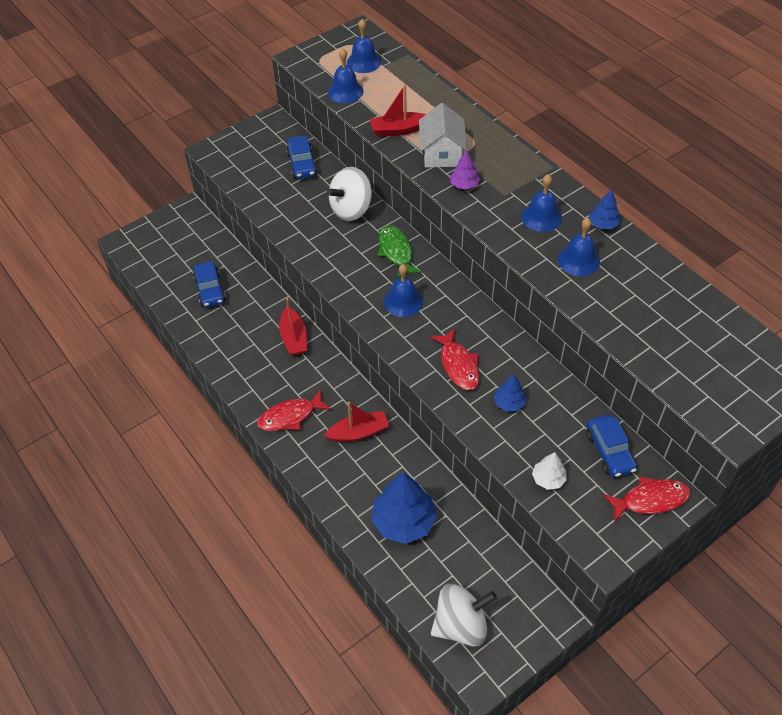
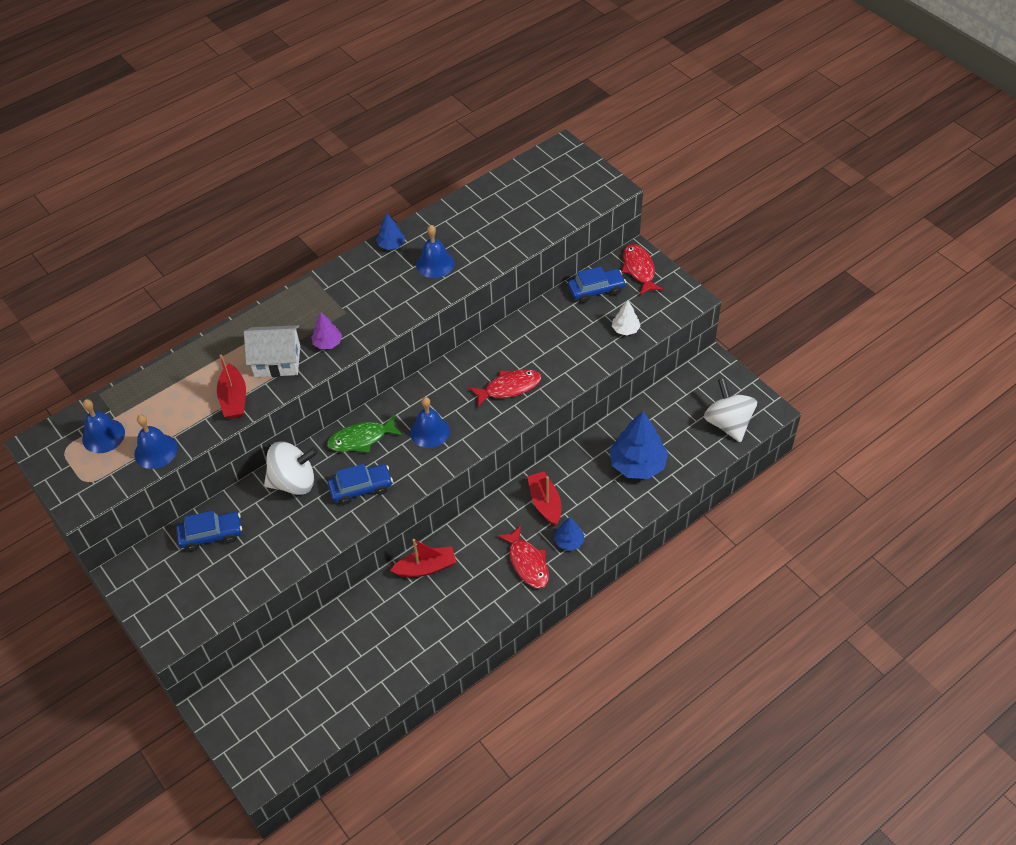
camera: 90 degrees left, 0 degrees up
(210, 290) = (350, 661): blue car -> blue car (361, 488)
(351, 209) = (294, 482): white spinning top -> white spinning top turned 60 degrees counterclockwise
(509, 403) = (550, 352): blue tree -> blue tree (569, 541)
(541, 217) = (378, 286): blue bell -> none

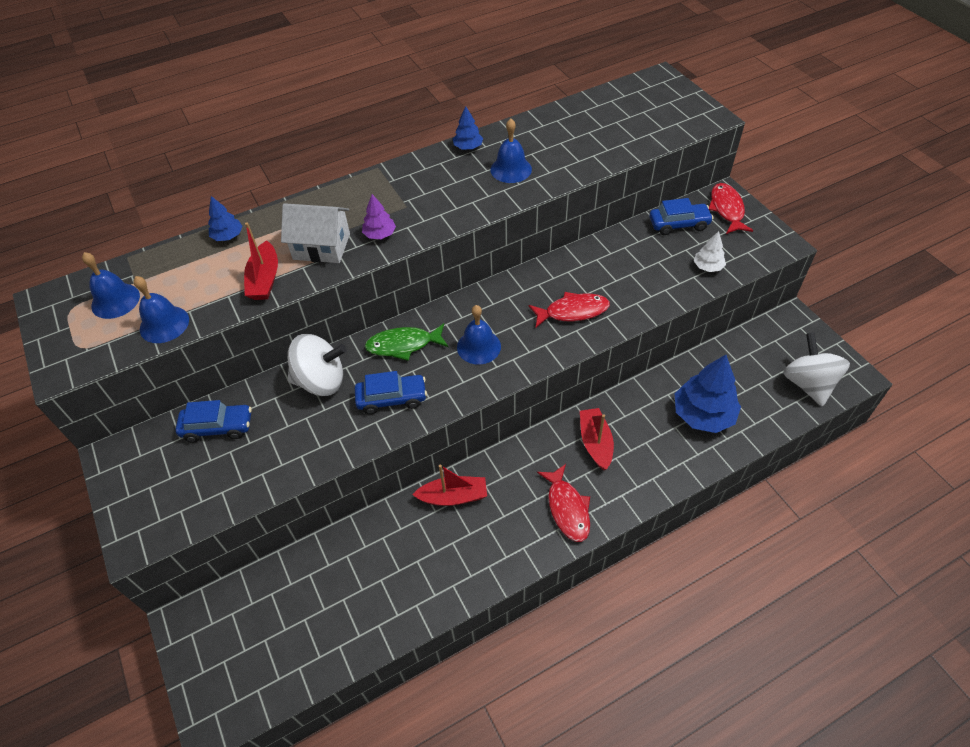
camera: 10 degrees right, 0 degrees up
(569, 541) = (617, 491): blue tree -> blue tree (228, 236)

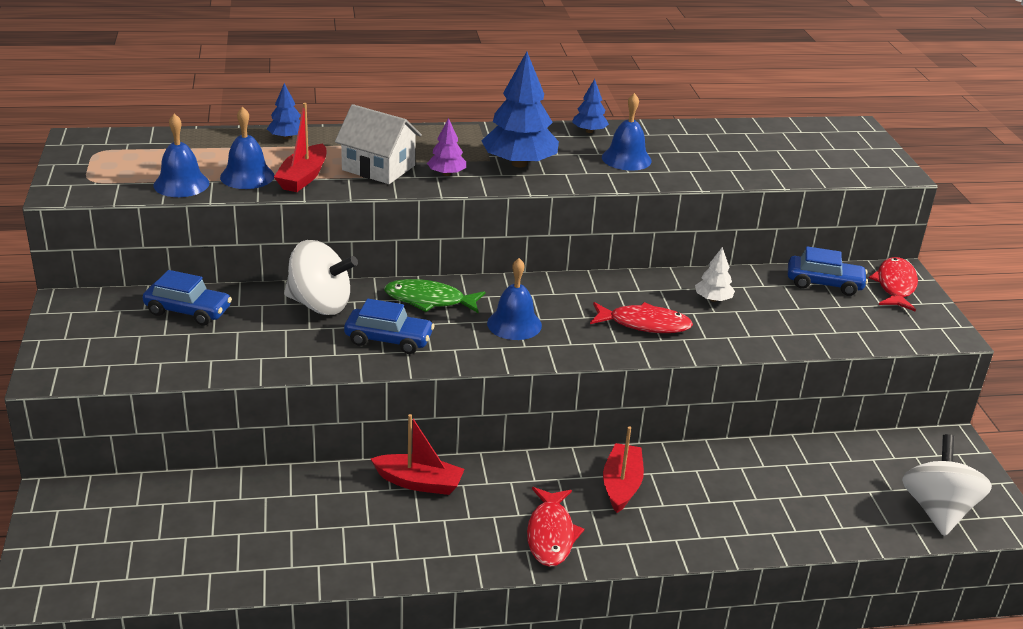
camera: 15 degrees right, 20 degrees down
(115, 300) = (145, 156): blue bell -> blue bell (247, 176)
(703, 415) = (776, 499): blue tree -> blue tree (519, 163)
(707, 267) = (838, 329): white tree -> white tree (713, 299)

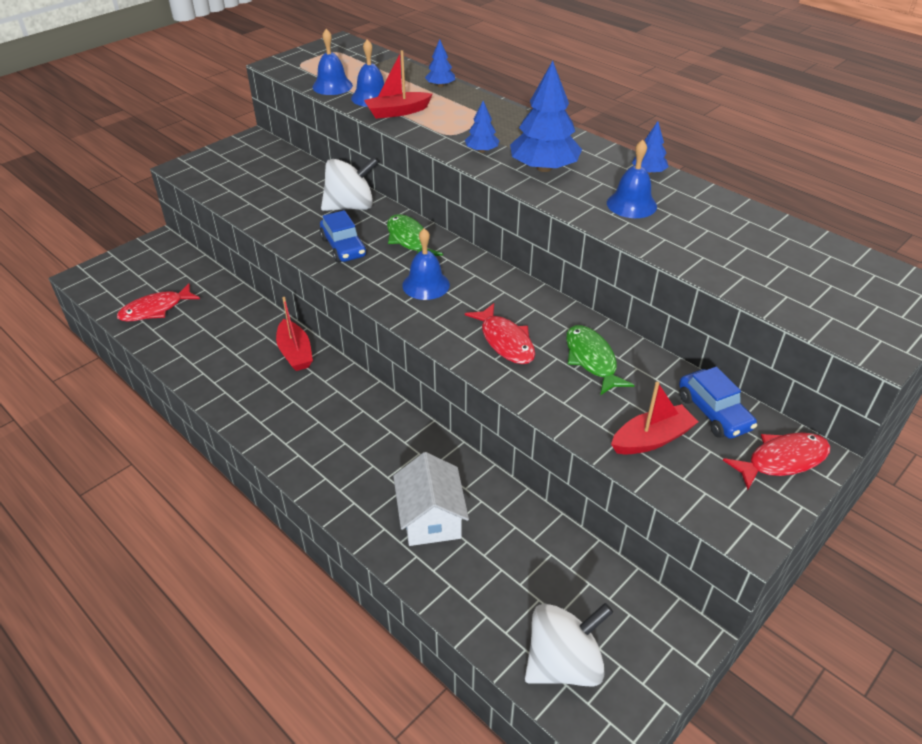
camera: 55 degrees right, 10 degrees up
(188, 311) = (289, 172): blue car -> none
(320, 305) = (351, 206): white spinning top -> white spinning top turned 90 degrees counterclockwise
(378, 168) = (450, 127): white house -> white house (431, 518)
(446, 174) = (482, 150): purple tree -> blue tree
(550, 534) = (299, 436): red fish -> red fish (155, 309)
(621, 485) = (388, 444): red boat -> red boat (652, 439)
(713, 299) = (592, 360): white tree -> green fish

